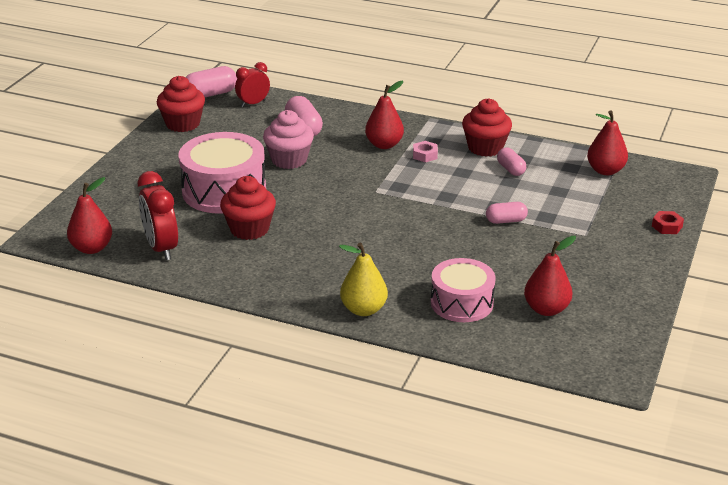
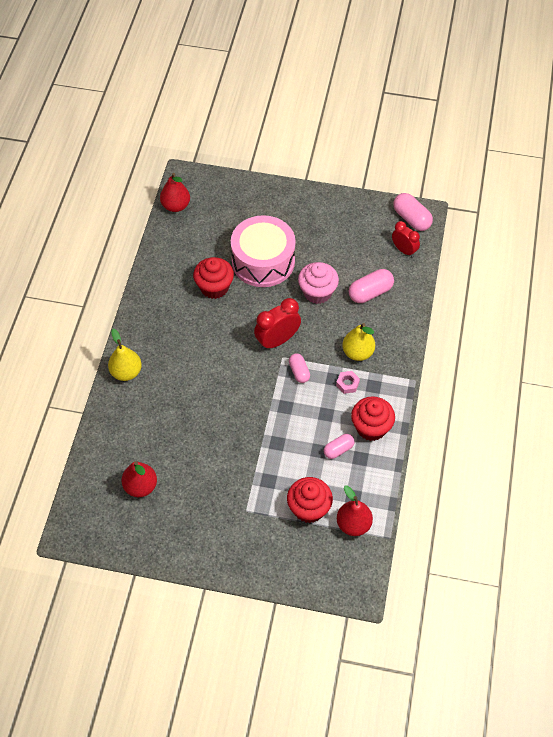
camera: 80 degrees right, 25 degrees up
(161, 248) = (182, 243): red clock -> red clock (277, 340)
(183, 124) = (357, 213): red cupcake -> red cupcake (309, 508)
(384, 145) = (358, 352): red pear -> yellow pear
(462, 303) = (141, 431): pink drum -> none
(506, 221) = (256, 451): pink capsule -> pink capsule (299, 372)
(667, 226) = (270, 573): red nut -> none

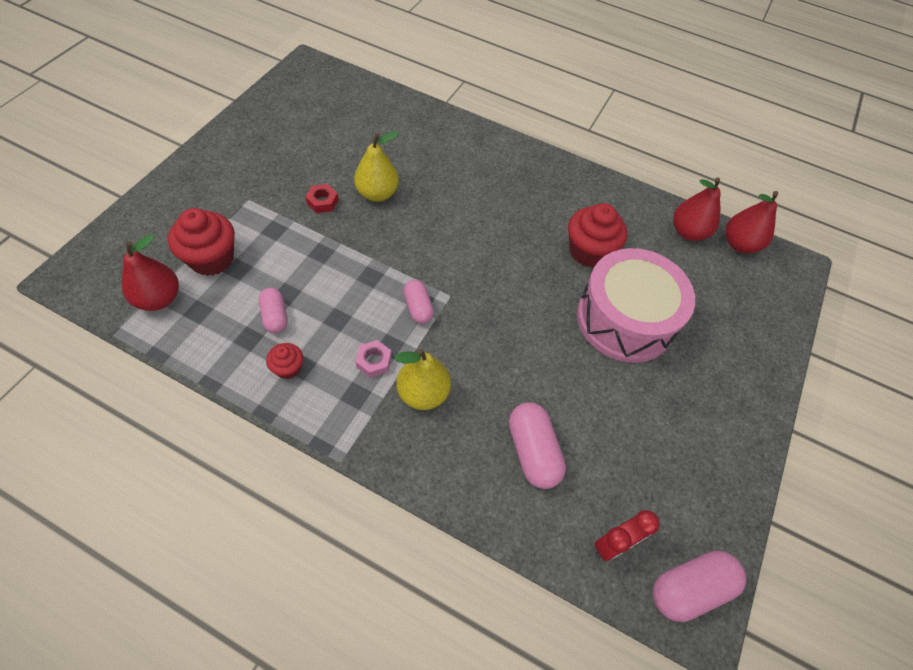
camera: 100 degrees right, 0 degrees up
(126, 372) = (483, 142): yellow pear -> yellow pear (377, 193)
(140, 486) = (330, 123): red pear -> red pear (688, 232)
(230, 459) = (322, 202): none -> red nut
(277, 340) = (479, 297): red clock -> none
(299, 372) = (418, 307): pink capsule -> pink capsule turned 75 degrees clockwise
(317, 292) = (551, 373): pink cupcake -> none
(371, 427) = (288, 368): red cupcake -> red cupcake, size x0.52

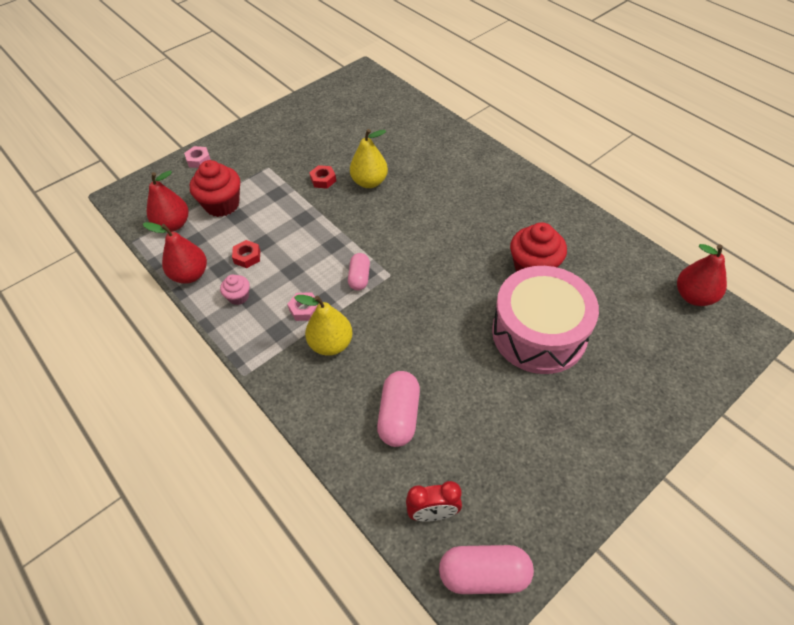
camera: 30 degrees right, 5 degrees down
(153, 208) = (199, 160): none -> pink nut
(275, 316) = (247, 257): pink capsule -> red nut
(288, 368) = (238, 297): red cupcake -> pink cupcake
(688, 232) = (643, 273): red pear -> red pear (190, 275)

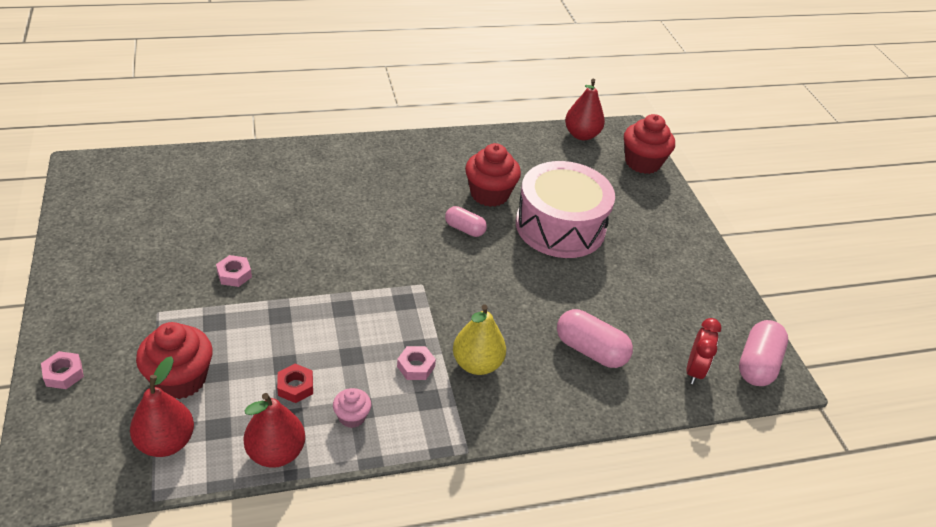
camera: 70 degrees left, 10 degrees down
(323, 180) = (234, 274): red nut -> pink nut
(359, 277) = (407, 307): pink capsule -> pink capsule (464, 229)
(369, 182) = (277, 242): yellow pear -> none
(707, 363) = (642, 162): none -> red cupcake

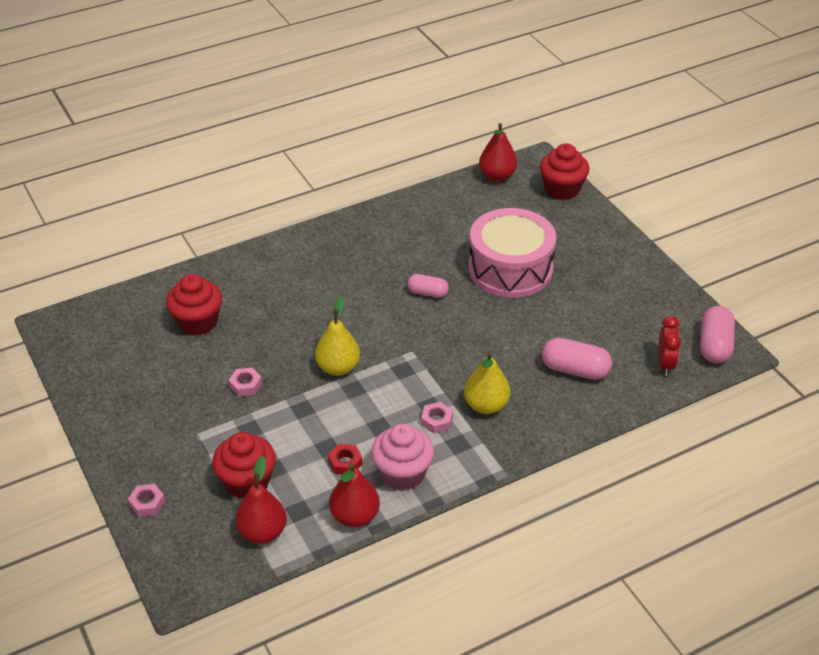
camera: 10 degrees left, 0 degrees up
(337, 281) = (338, 367): none -> yellow pear
(352, 417) = (402, 473): pink cupcake -> pink cupcake, size x1.91
(489, 194) = (436, 255): red cupcake -> red cupcake (197, 322)

